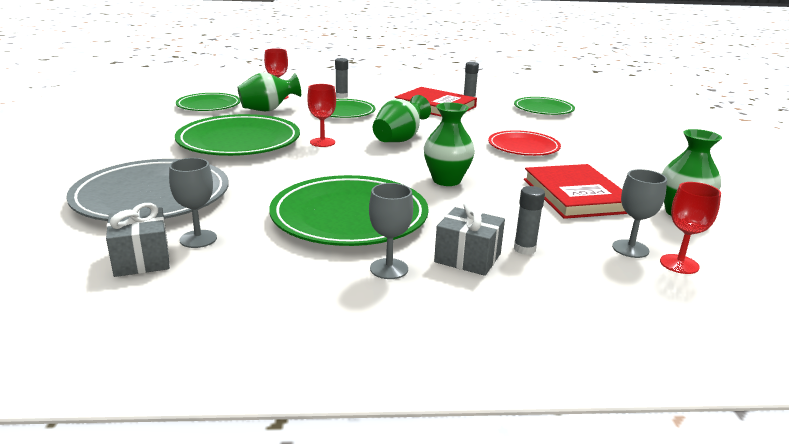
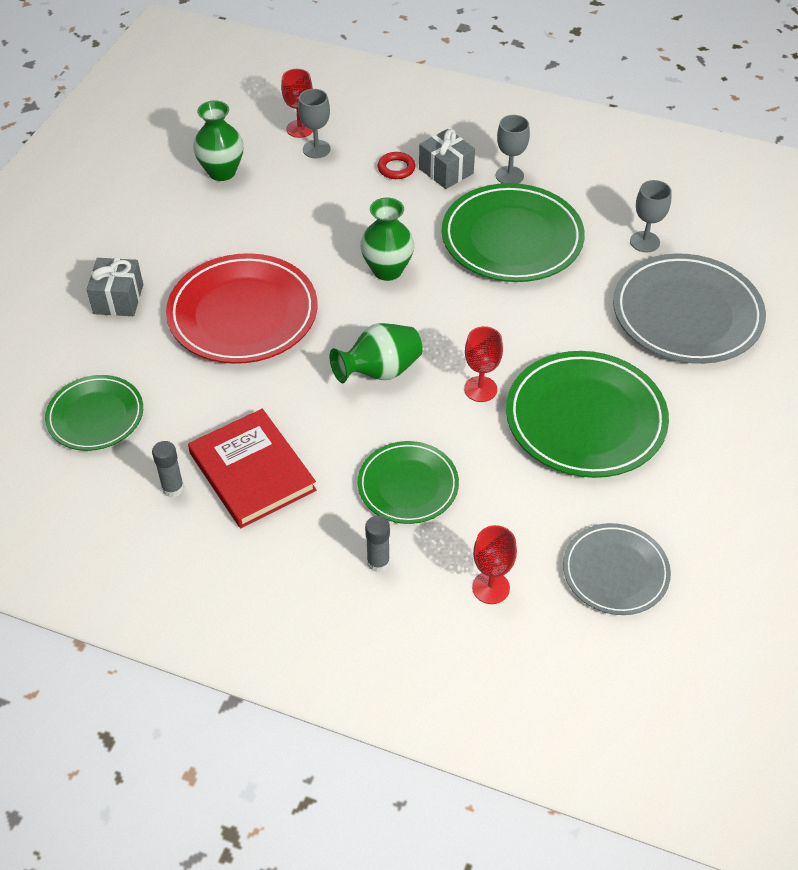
camera: 155 degrees left, 25 degrees up
(142, 259) = (687, 229): grey gift -> grey gift (118, 299)
(208, 105) = (615, 572): green plate -> grey plate
(268, 110) = (522, 525): green vase -> none
(523, 147) = (243, 314): red plate -> red plate, size x1.66
(524, 249) = (396, 168): grey glue stick -> red ring
(576, 195) = (285, 216): red book -> none

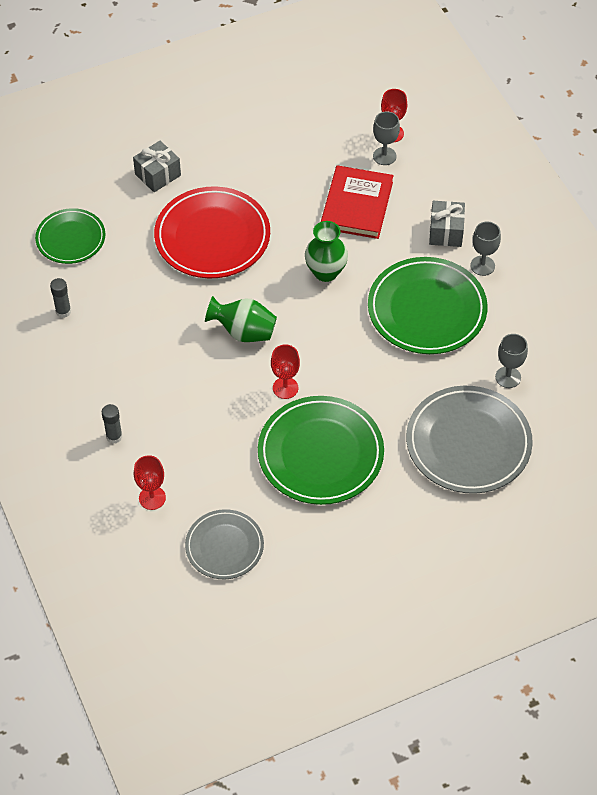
camera: 45 degrees right, 5 degrees up
(222, 172) = (309, 131): green vase -> none
(252, 471) = (111, 335): red book -> red book (356, 205)
(396, 168) = (417, 207): red ring -> none
(408, 485) = (178, 409): green plate -> none

